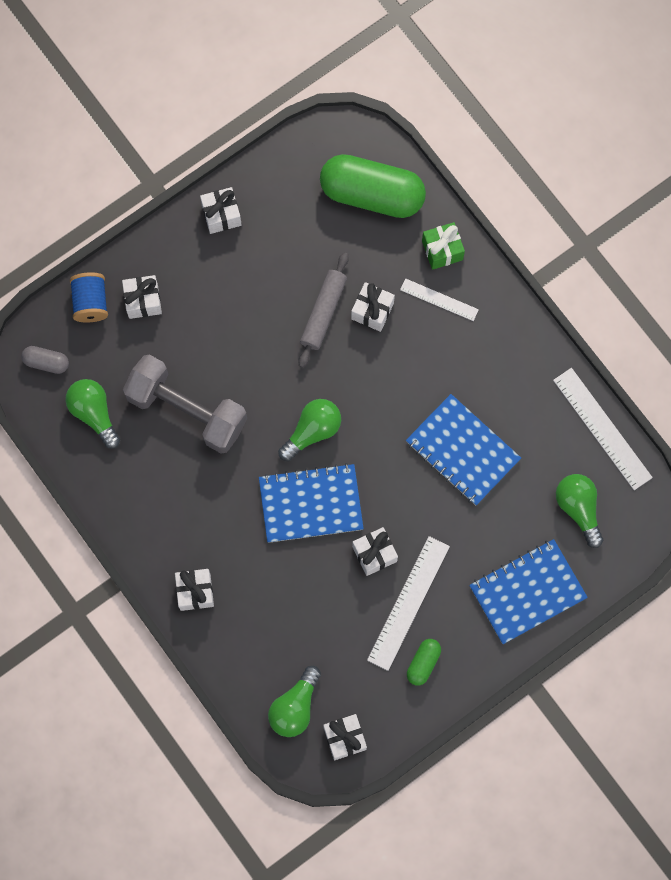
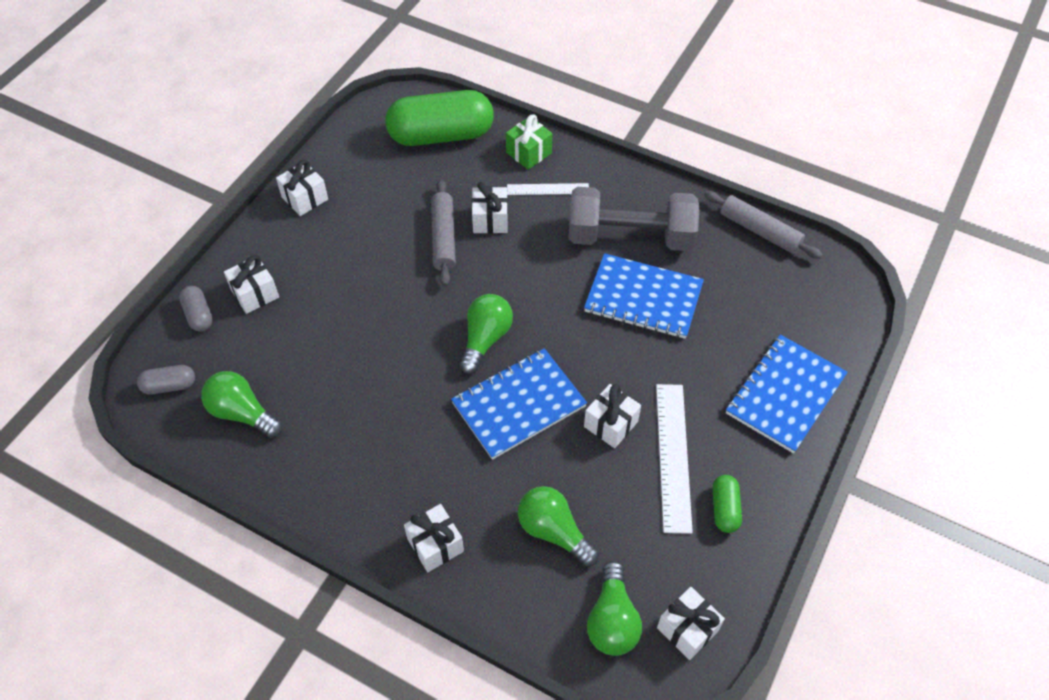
camera: 25 degrees left, 20 degrees down
(91, 302) = (199, 315): blue spool -> grey capsule
(187, 410) = (344, 371): grey dumbbell -> grey dumbbell (630, 237)
(578, 509) = (783, 303): green light bulb -> green light bulb (553, 531)
(602, 428) = (759, 231): white ruler -> grey rolling pin

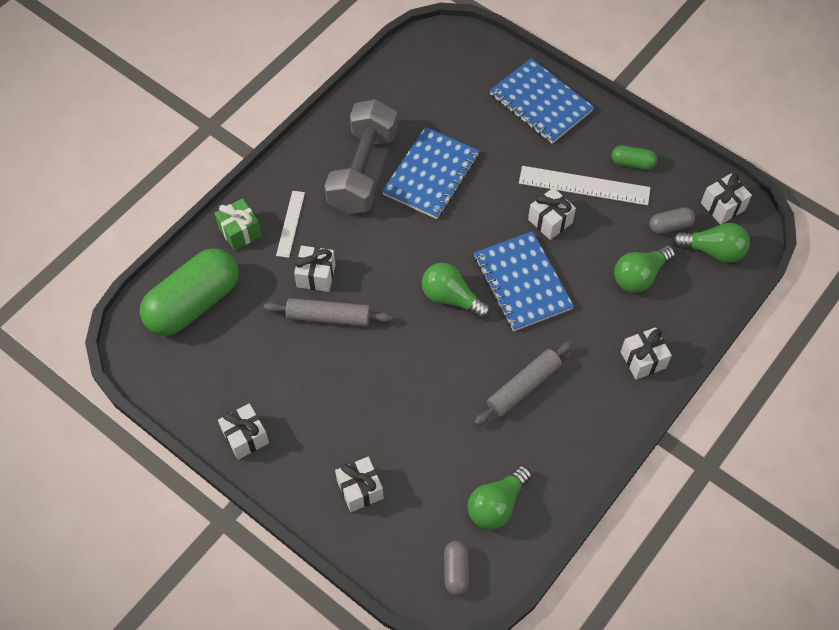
camera: 80 degrees left, 5 degrees up
(199, 315) = (375, 543): grey capsule -> grey capsule (670, 226)
(441, 135) = (194, 303): green capsule -> green capsule turned 45 degrees clockwise
(759, 231) = (378, 79): grey rolling pin -> grey rolling pin (523, 387)

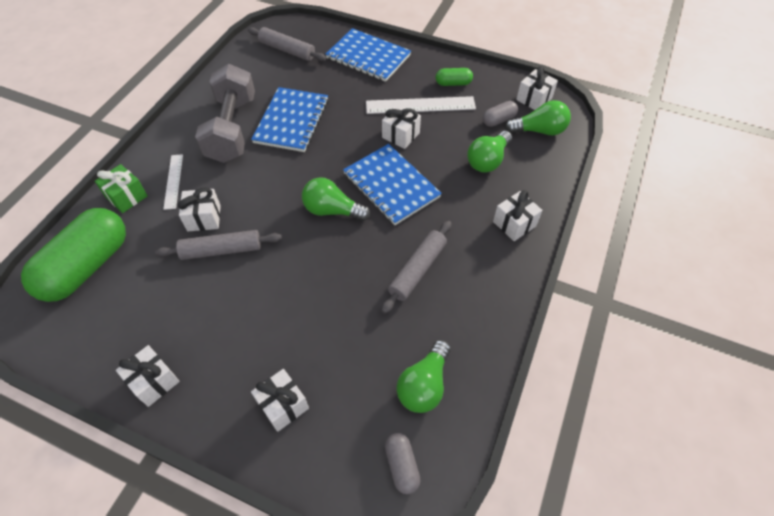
camera: 15 degrees left, 5 degrees down
(446, 73) = (287, 50): none -> grey rolling pin

